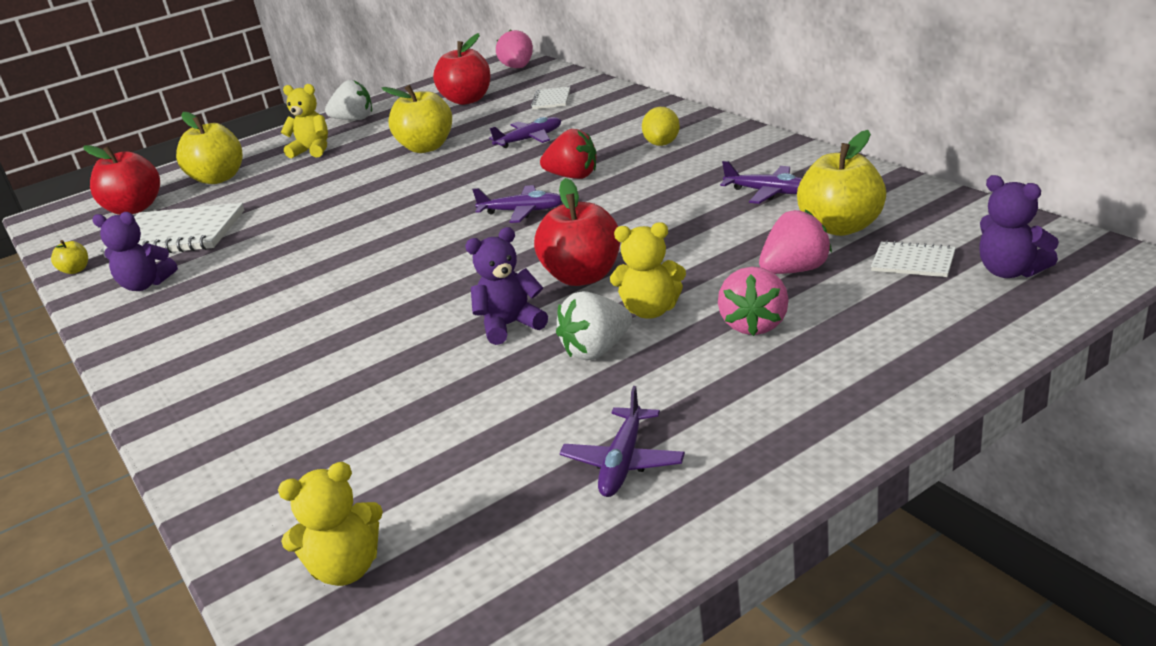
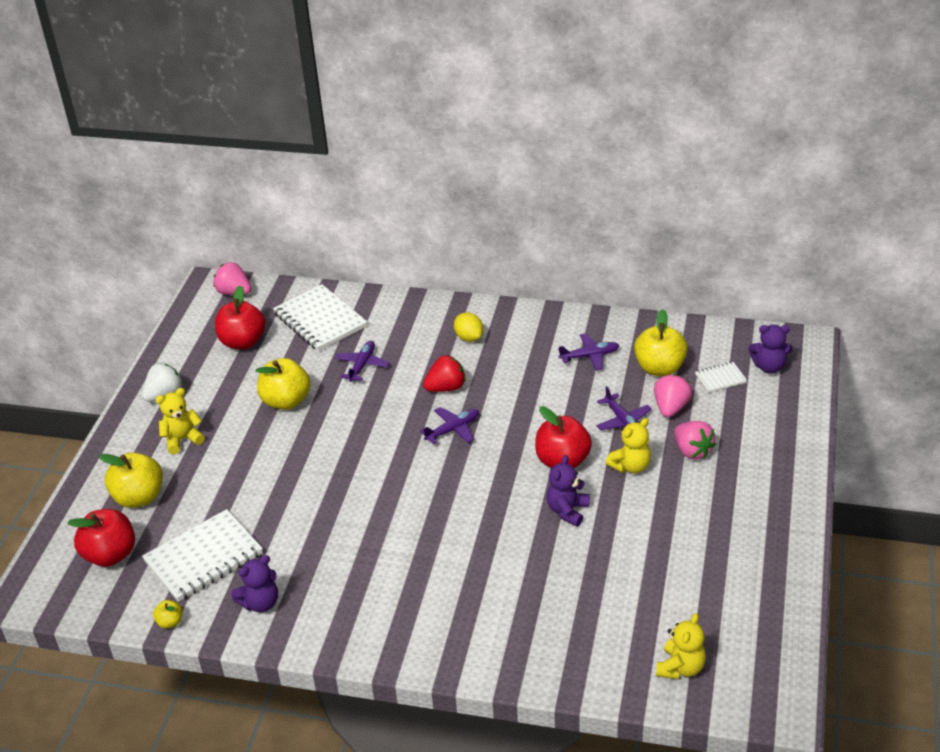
camera: 45 degrees left, 10 degrees up
(551, 100) = (320, 320): white notebook -> white notebook, size x2.07
(597, 350) = (635, 503): white strawberry -> none
(623, 462) = (727, 553): purple plane -> purple plane (623, 421)

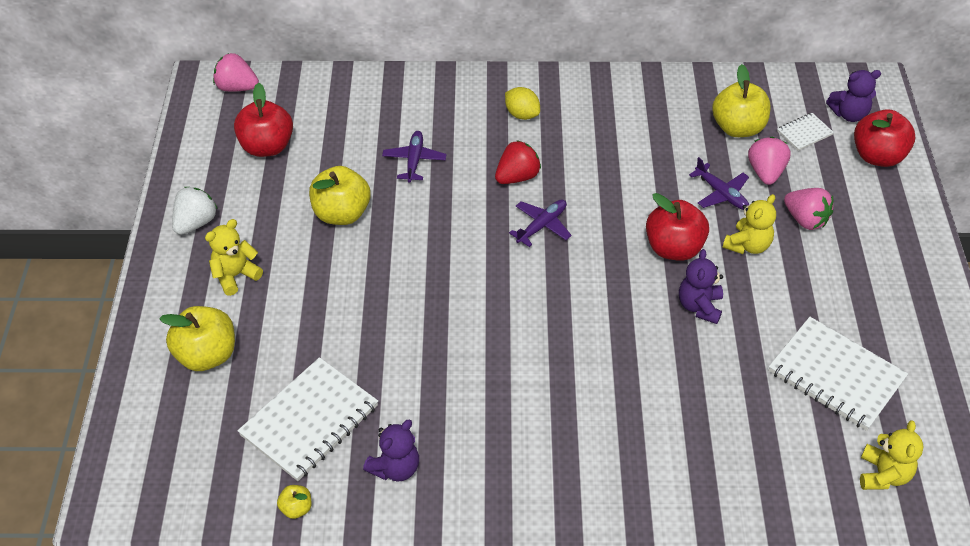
camera: 15 degrees left, 10 degrees up
(110, 555) = (196, 433): red apple -> red apple (877, 156)
(320, 320) = (348, 111): white notebook -> white notebook (835, 375)
(589, 356) = (659, 122): purple plane -> none

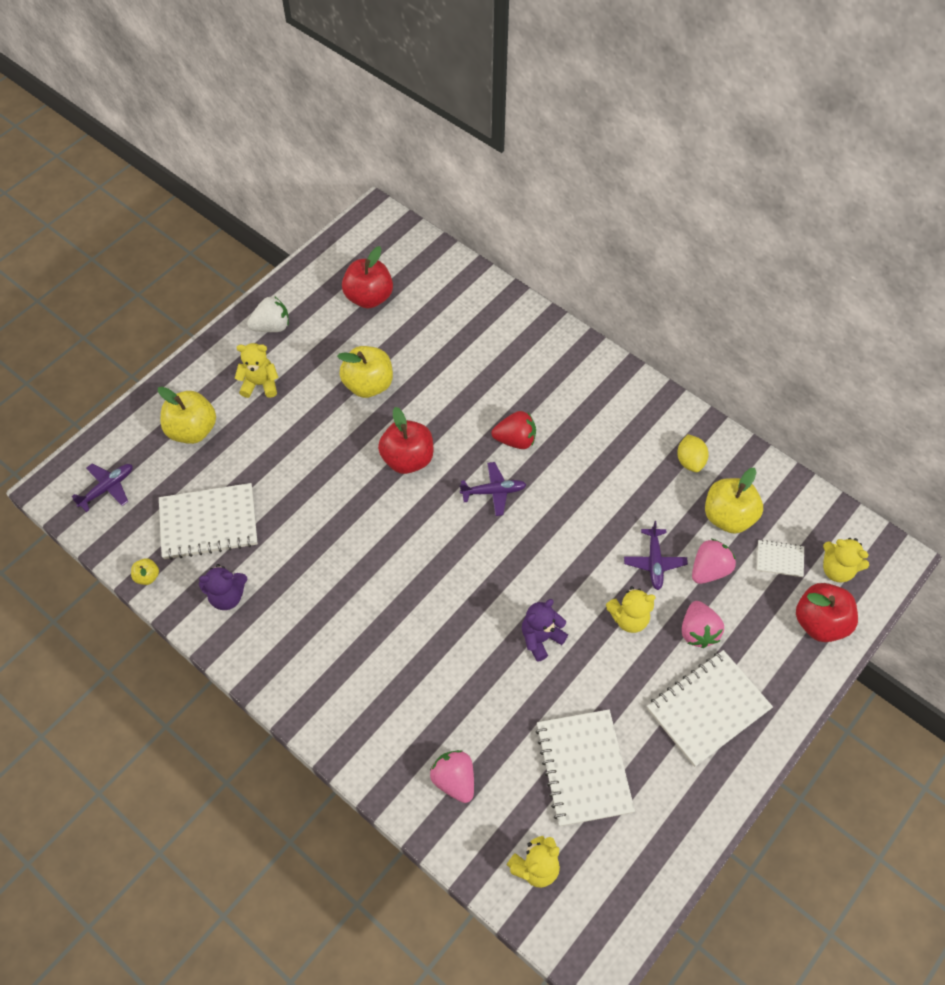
camera: 40 degrees right, 10 degrees up
(237, 87) = (393, 235): pink strawberry -> pink strawberry (454, 780)
(414, 160) = (456, 376): purple plane -> purple plane (107, 488)
(522, 114) = (570, 390): yellow lemon -> yellow lemon (690, 461)
(673, 248) = (570, 579): red apple -> red apple (407, 459)
(849, 114) = (837, 569): purple teddy bear -> yellow teddy bear
(872, 267) = (708, 709): none -> white notebook

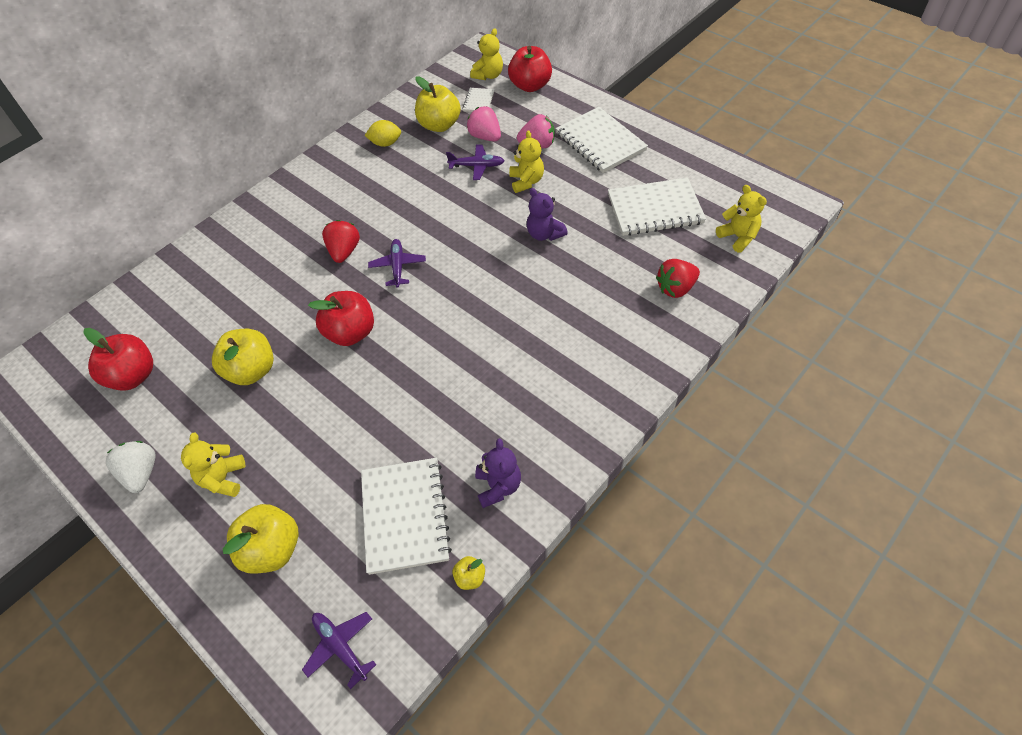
camera: 85 degrees left, 5 degrees down
(454, 780) = (676, 288): pink strawberry -> red strawberry

